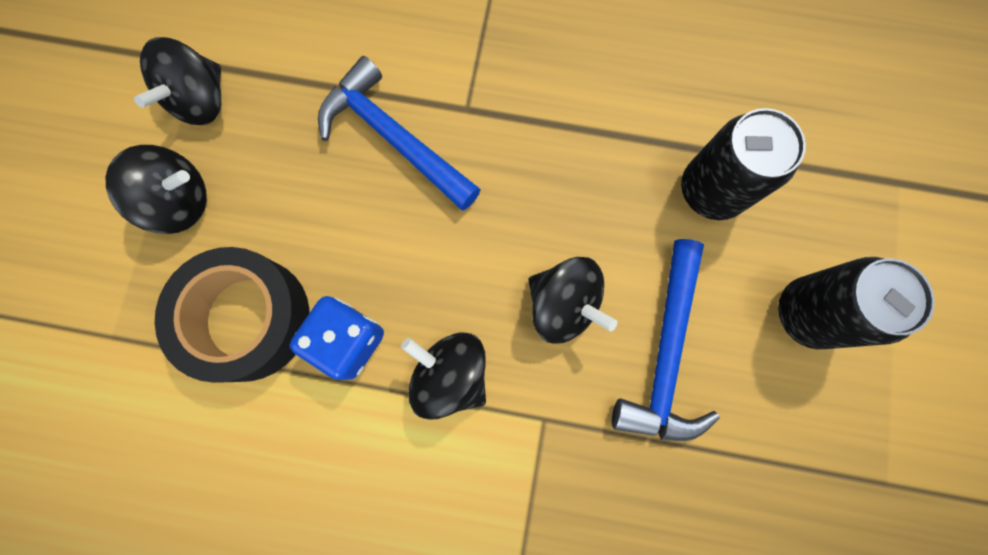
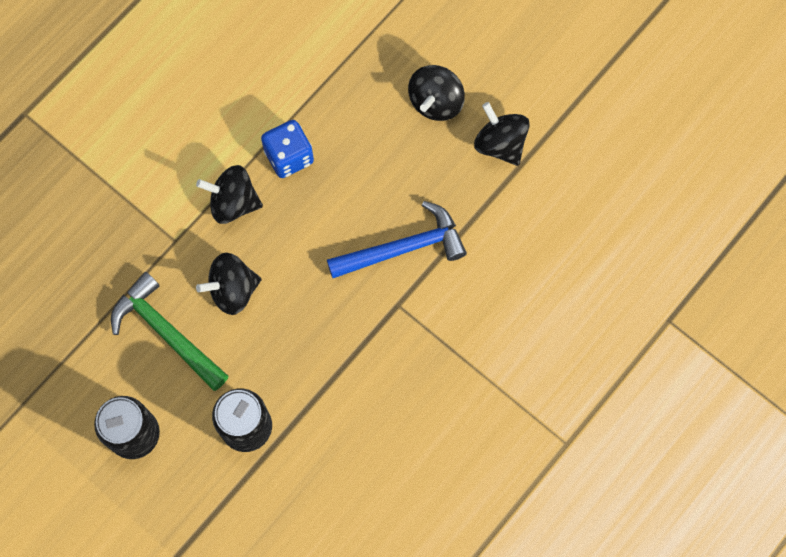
camera: 120 degrees right, 5 degrees down
(247, 318) = (337, 107): black tape -> none
(450, 375) = (233, 203): black spinning top -> black spinning top turned 150 degrees counterclockwise
(665, 353) = (167, 332): blue hammer -> green hammer

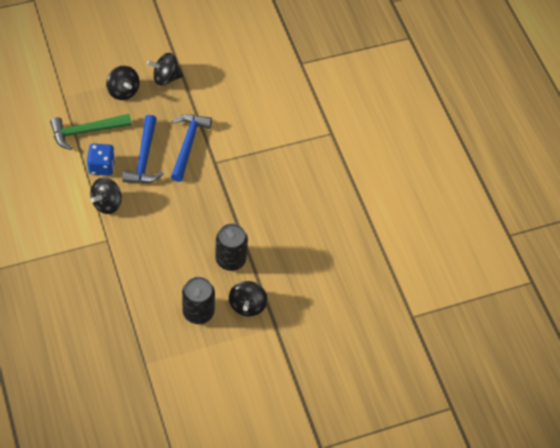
camera: 65 degrees left, 15 degrees down
(167, 332) = (154, 269): green hammer -> green hammer (86, 131)
(232, 290) = (154, 228): black spinning top -> black spinning top (247, 305)
(340, 203) = (144, 158): none -> blue hammer

